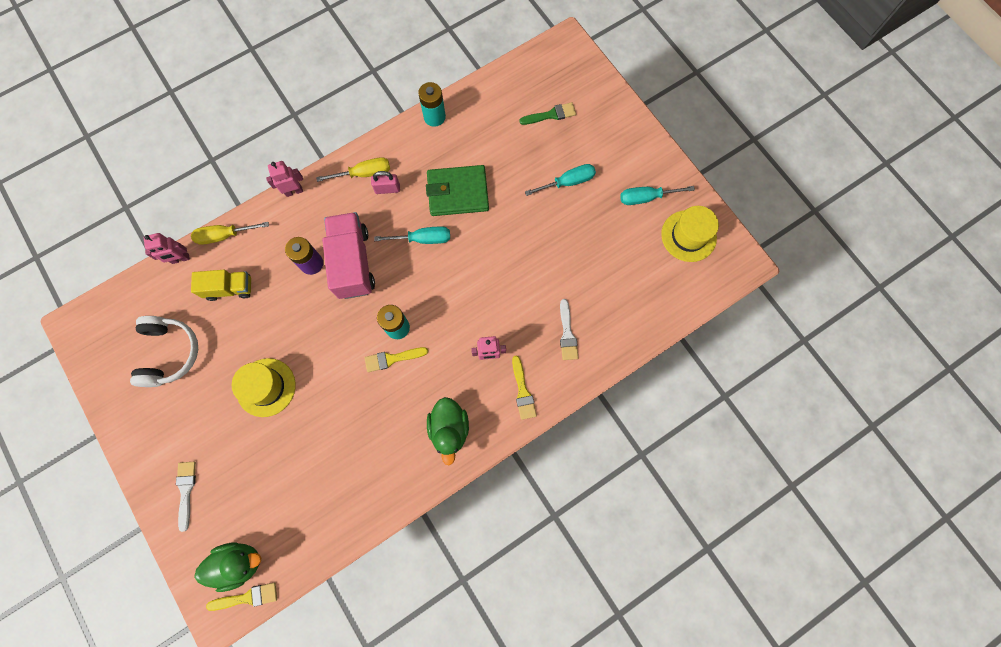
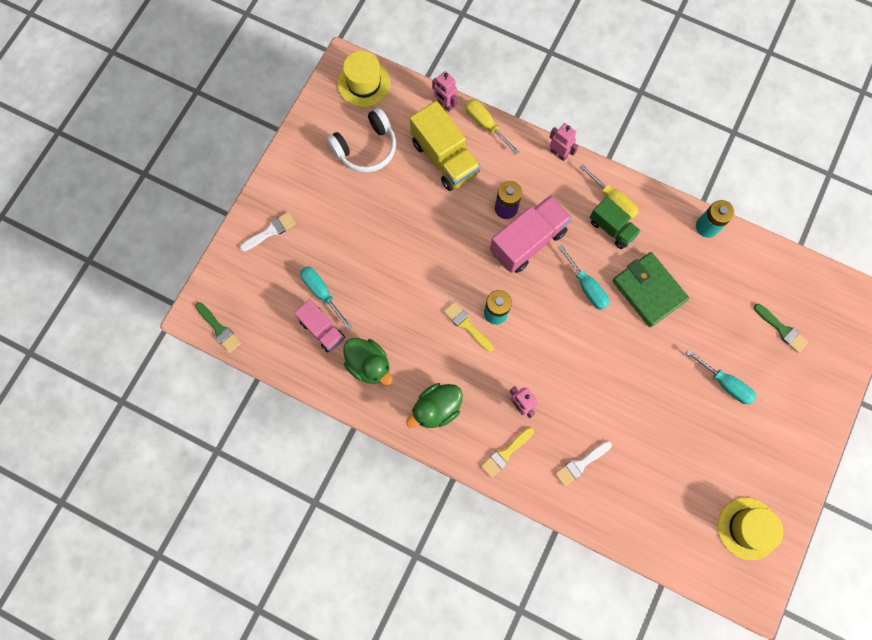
camera: 60 degrees right, 0 degrees up
(230, 288) = (444, 158): yellow truck -> yellow truck, size x1.63
(239, 562) = (240, 306): green duck -> green duck (369, 365)
(247, 597) = (219, 329): yellow brush -> green brush
(266, 387) = (383, 239): yellow hat -> yellow hat (364, 83)
(313, 494) = (322, 330): none -> pink truck
(387, 189) = (612, 228): pink padlock -> green truck
(646, 198) = (759, 466): turquoise screwdriver -> turquoise screwdriver (322, 293)

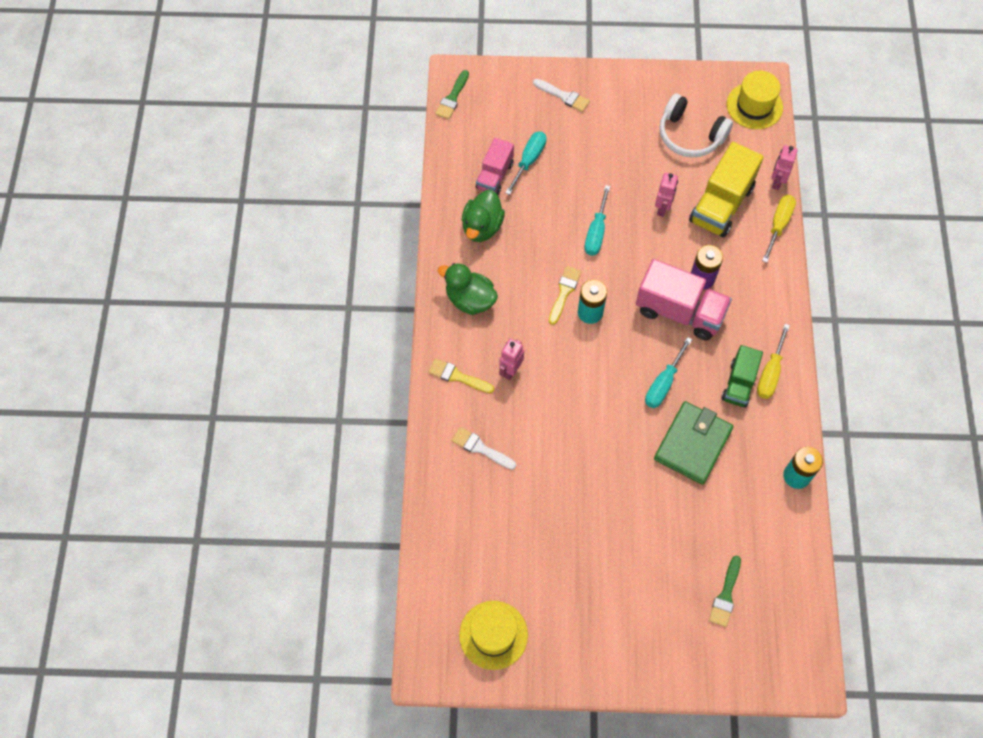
camera: 65 degrees right, 10 degrees down
(559, 153) = (789, 303): pink robot -> pink robot (662, 208)
(725, 383) = (634, 557): turquoise screwdriver -> turquoise screwdriver (596, 232)

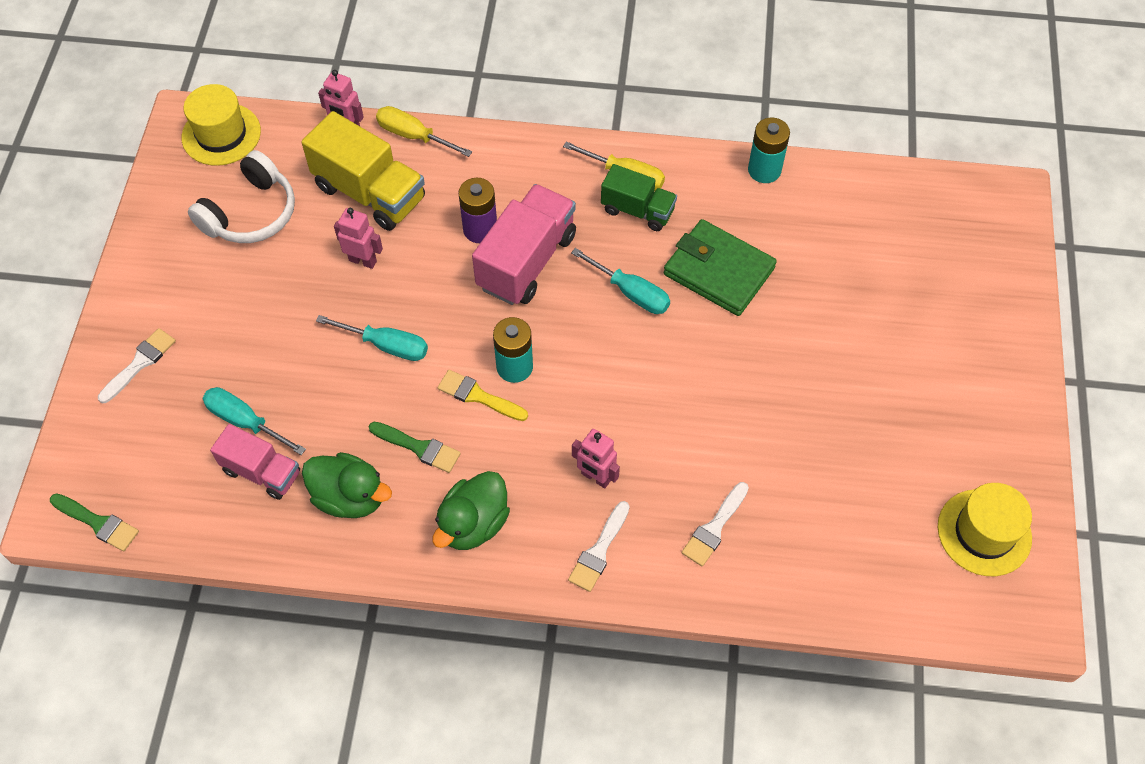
camera: 85 degrees left, 5 degrees down
(457, 376) = (599, 551): yellow brush -> white brush
(725, 595) = (917, 263): green brush -> green brush (418, 447)

